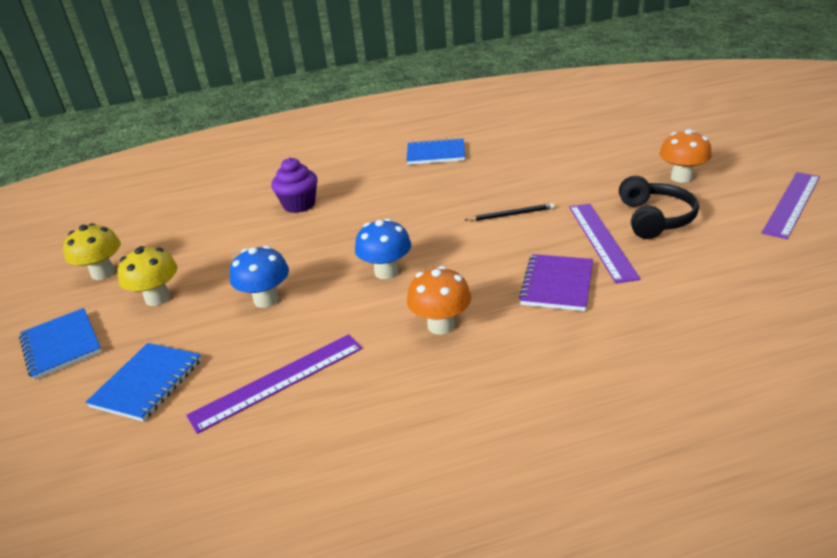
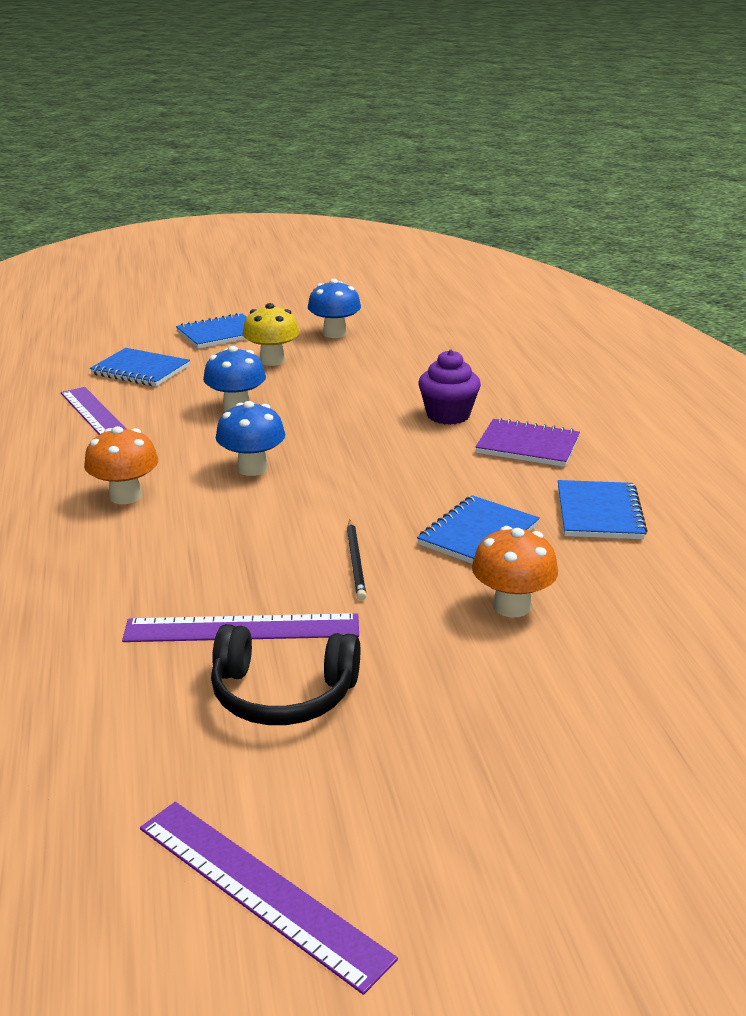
camera: 90 degrees right, 5 degrees down
(103, 273) = (334, 333): yellow mushroom -> blue mushroom
(468, 182) = (478, 535): none -> blue notebook
(556, 284) = (154, 576): purple notebook -> purple notebook (528, 446)
(681, 177) = (428, 766): orange mushroom -> orange mushroom (512, 606)

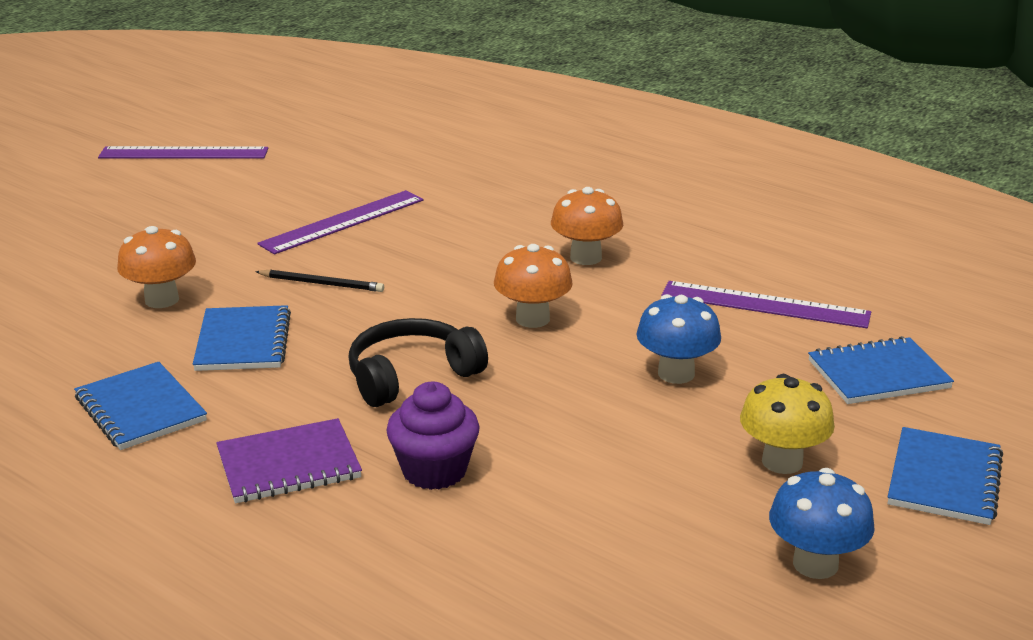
camera: 140 degrees right, 0 degrees up
(252, 468) = (532, 319): blue mushroom -> orange mushroom
(283, 694) = (268, 206): black headphones -> black headphones (411, 376)
(356, 562) = (322, 284): black pencil -> black pencil turned 150 degrees clockwise

